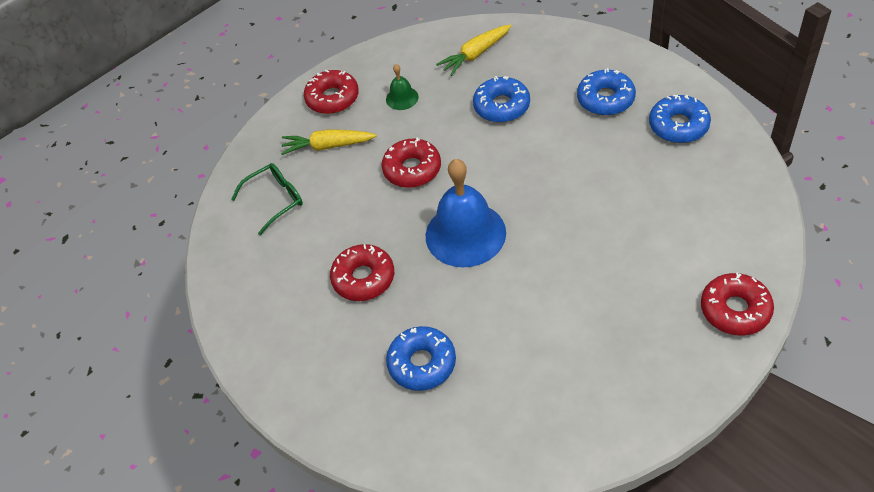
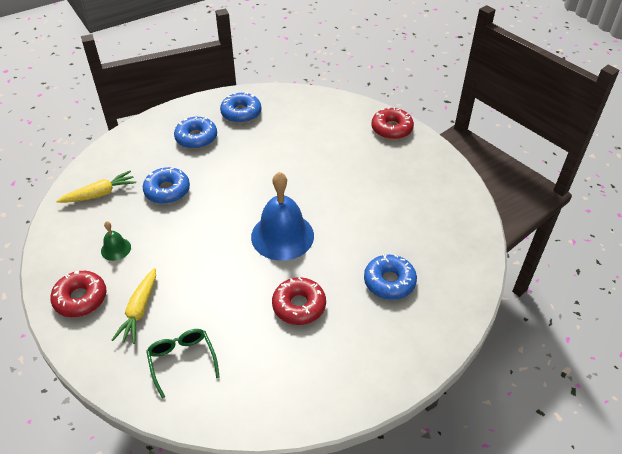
camera: 85 degrees left, 5 degrees down
(412, 169) = (201, 256): red donut -> none
(475, 54) = (99, 194): yellow carrot -> yellow carrot turned 90 degrees counterclockwise

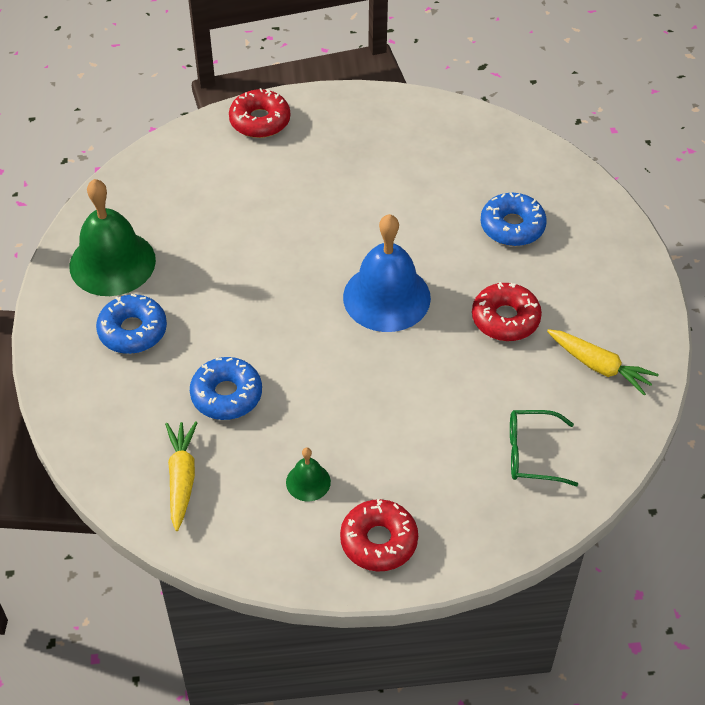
camera: 65 degrees left, 5 degrees up
(139, 310) = (432, 479): yellow carrot -> yellow carrot (599, 366)
(241, 113) = (112, 263): blue donut -> green bell

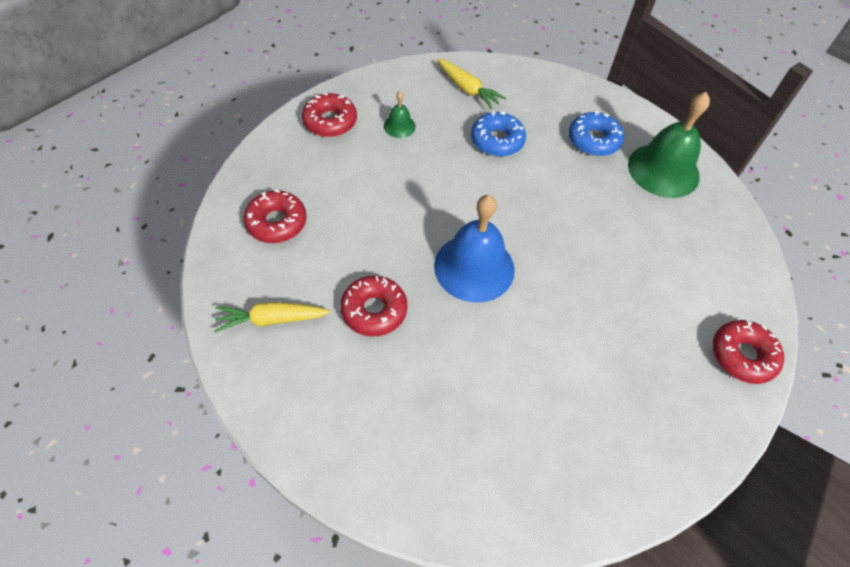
camera: 135 degrees right, 5 degrees up
(512, 226) = (442, 406): blue donut -> none
(531, 454) = (276, 222): green glasses -> red donut

